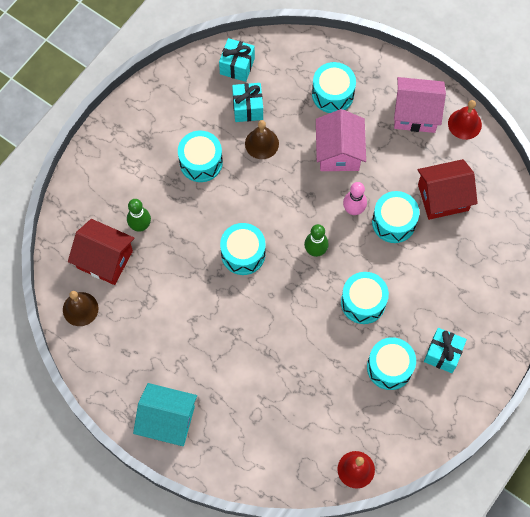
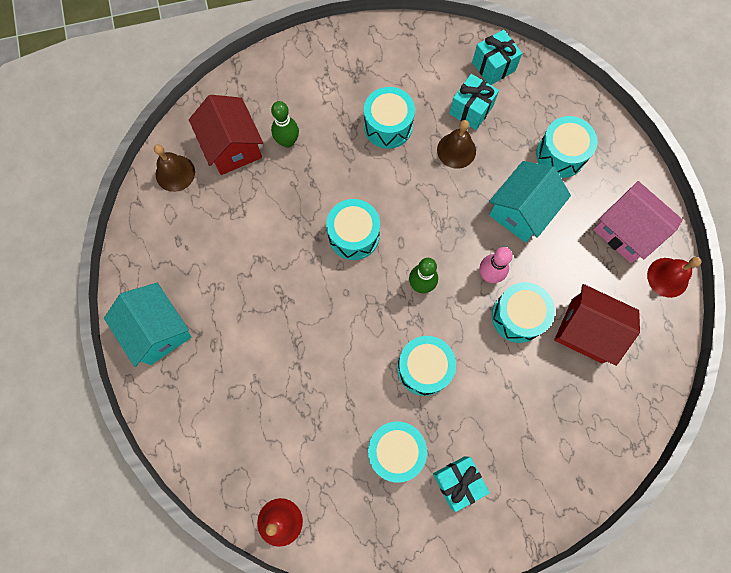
camera: 40 degrees right, 5 degrees up
(339, 152) = (521, 211): pink house -> turquoise house

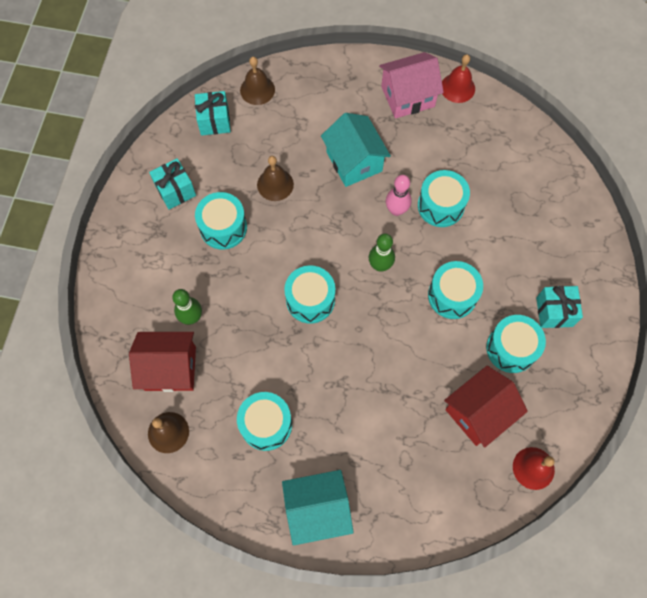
camera: 65 degrees left, 5 degrees down
(471, 110) = (245, 156): turquoise gift -> turquoise gift (175, 191)
(549, 87) = (257, 90): none -> brown bell
(560, 154) = (320, 110): turquoise drum -> turquoise drum (266, 424)
(586, 330) = (474, 163): red house -> red house (478, 412)

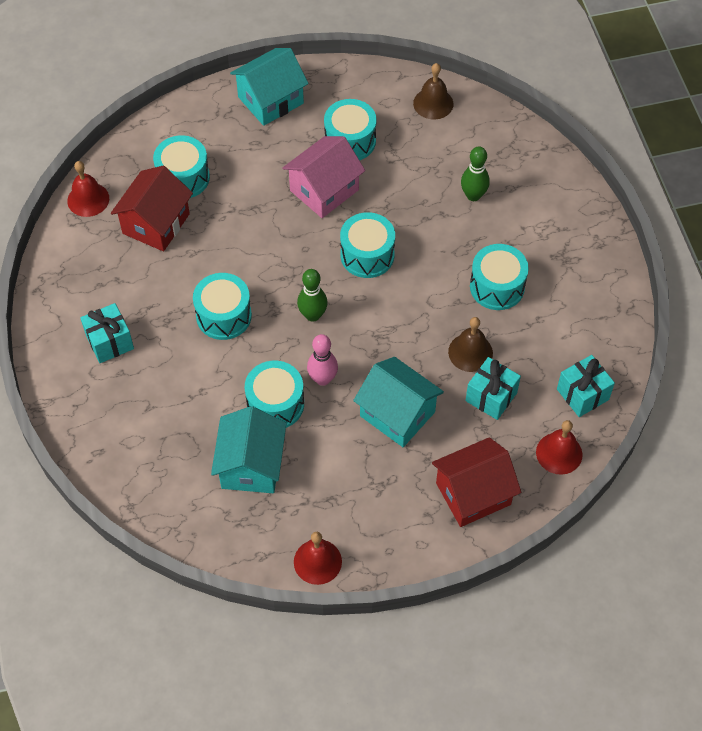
camera: 155 degrees right, 10 degrees down
(170, 368) = (464, 149): red house -> red house (473, 493)
(175, 191) = (571, 302): turquoise gift -> turquoise gift (491, 397)
(257, 90) = (559, 453): brown bell -> red bell
(407, 96) = (374, 522): pink house -> pink house (324, 190)
(477, 168) = (251, 465): none -> turquoise house
(511, 348) = (143, 290): turquoise drum -> turquoise drum (183, 177)

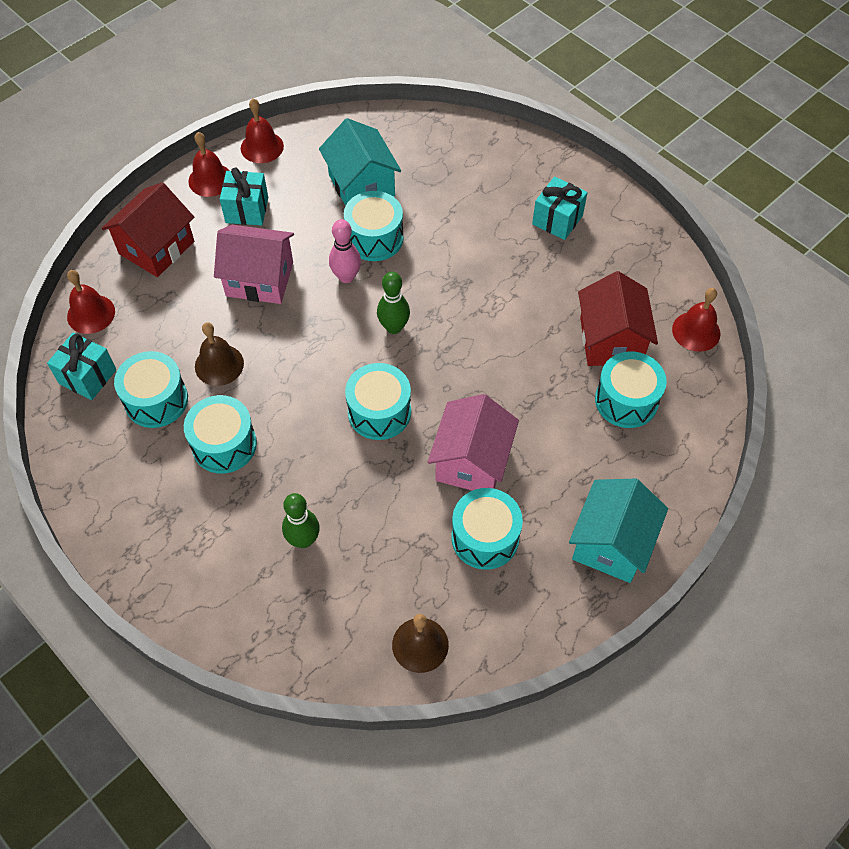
camera: 150 degrees right, 0 degrees up
(223, 316) = (476, 287): turquoise drum -> turquoise drum (156, 400)
(388, 547) = (210, 180): none -> red bell
(397, 414) = (259, 279): turquoise house -> pink house
(491, 397) = (178, 333): turquoise gift -> turquoise gift (247, 210)

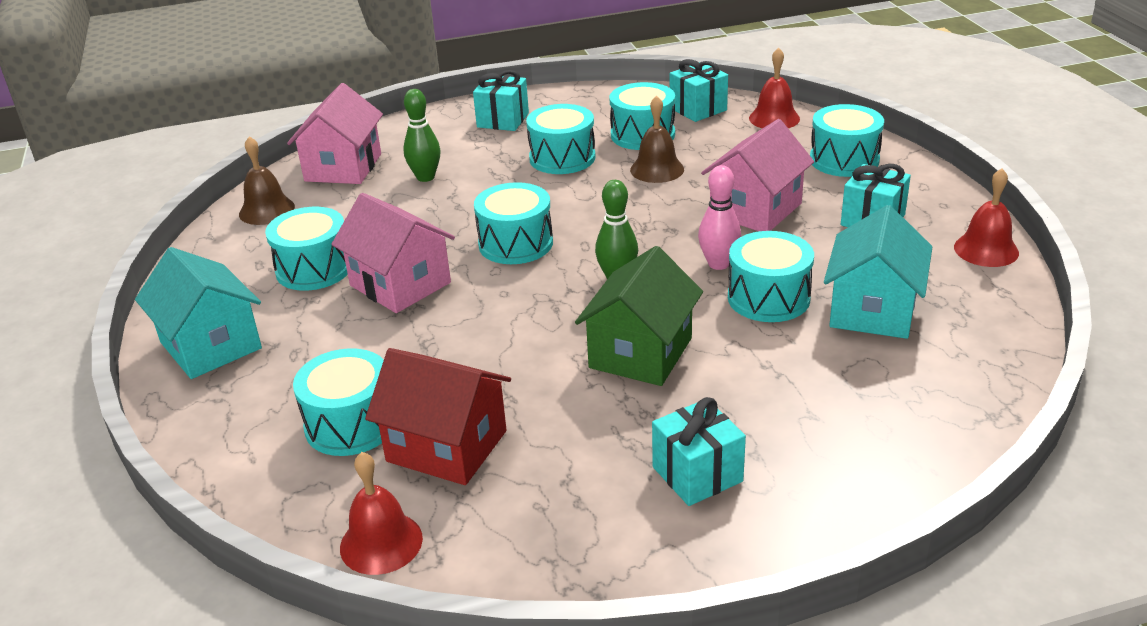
camera: 120 degrees right, 25 degrees down
(156, 247) = (844, 160): red house -> turquoise drum
(162, 534) = (503, 120): none -> turquoise gift
(210, 180) = (939, 205): red bell -> none
(315, 628) = (343, 167): none -> pink house
(361, 185) = (873, 310): turquoise house -> turquoise house turned 75 degrees counterclockwise
(469, 282) = (640, 353): none -> green house

